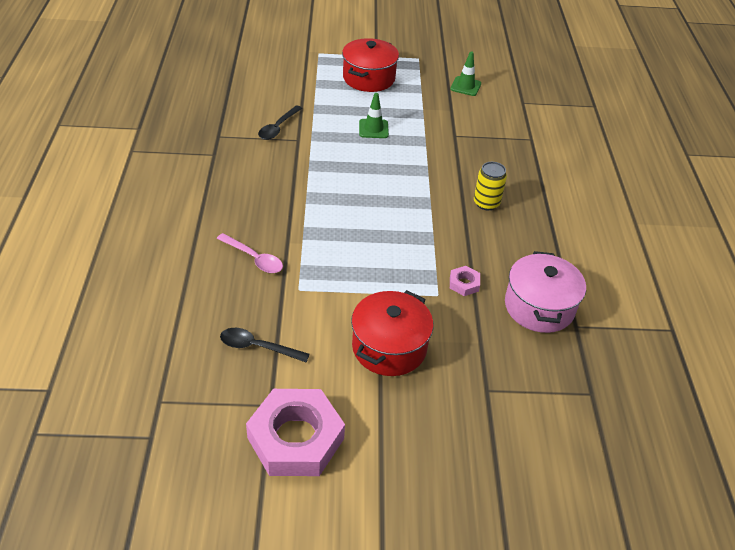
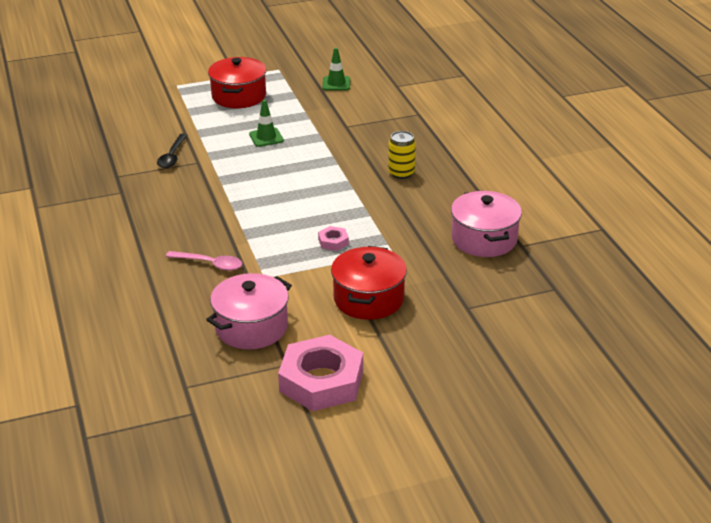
camera: 15 degrees left, 10 degrees down
(257, 347) = (251, 327): black spoon -> pink pot
(464, 283) = (411, 238): pink nut -> pink nut (333, 241)

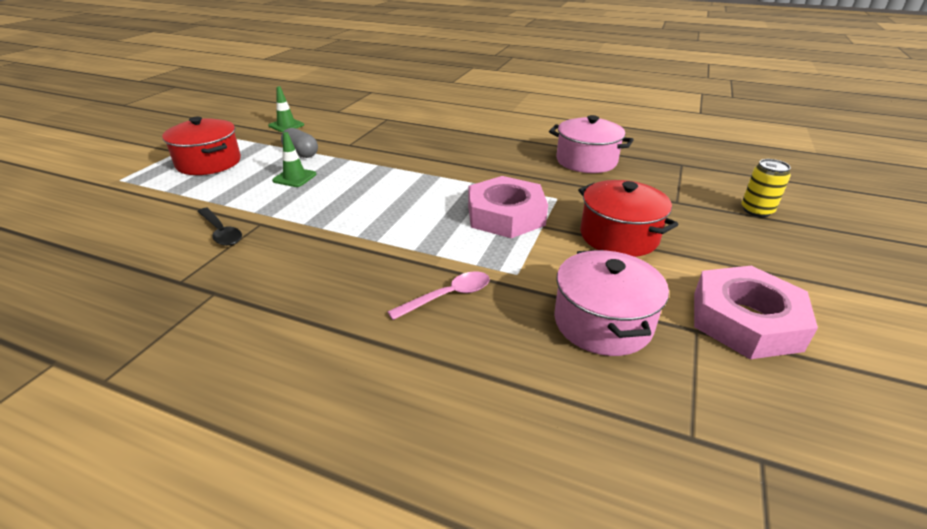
camera: 50 degrees left, 0 degrees up
(303, 118) = (301, 153): none -> grey capsule
(333, 241) = (505, 215): pink nut -> pink nut, size x2.38
(401, 173) = (451, 152): yellow can -> yellow can (756, 210)

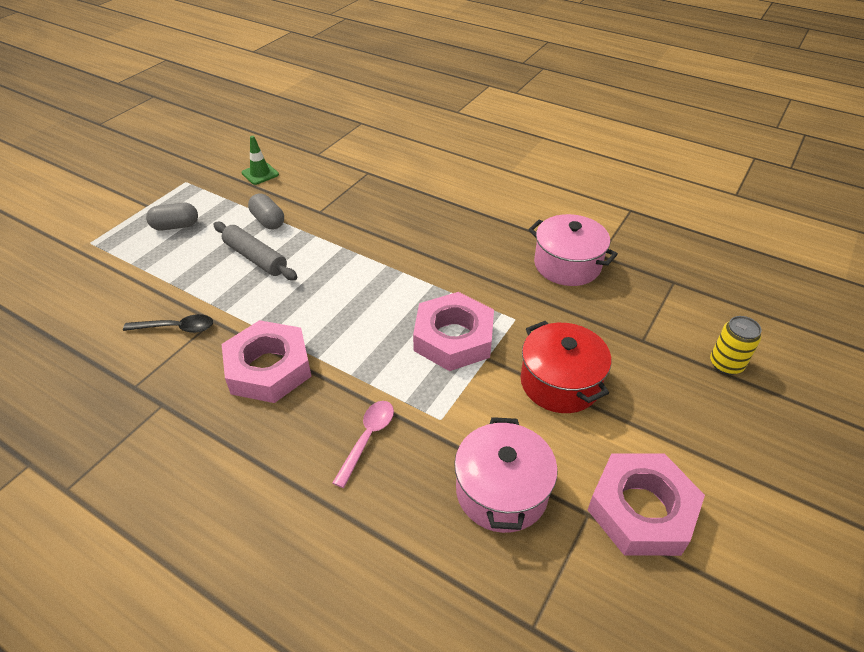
camera: 10 degrees right, 10 degrees up
(209, 163) = (175, 226): red pot -> grey capsule
(221, 232) = (176, 328): black spoon -> black spoon turned 60 degrees counterclockwise
(294, 177) = (255, 258): green traffic cone -> grey rolling pin
(327, 253) = (269, 368): none -> pink nut
(448, 296) = (367, 438): pink spoon -> pink spoon turned 45 degrees counterclockwise

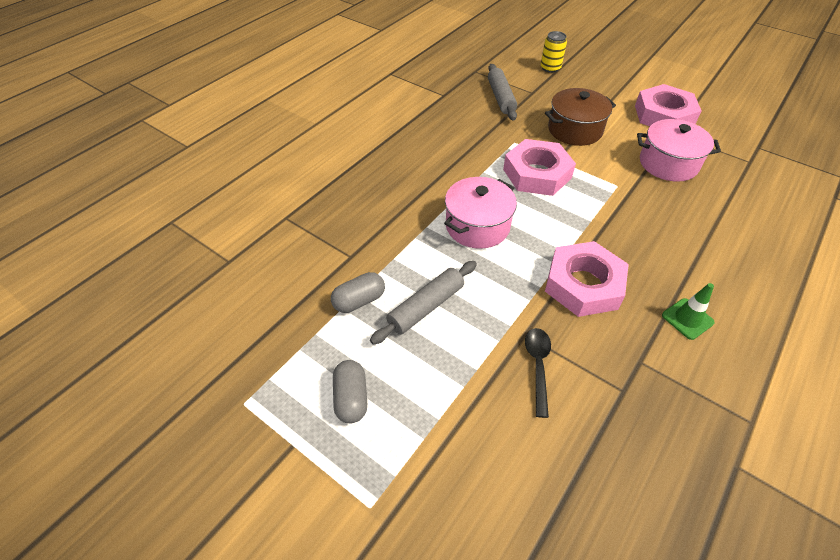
camera: 85 degrees left, 5 degrees up
(260, 174) = (254, 316): green traffic cone -> green traffic cone (687, 319)
(367, 438) = (643, 222): pink spoon -> none
(560, 382) = (575, 130): red pot -> brown pot
(567, 265) = (453, 111): pink pot -> pink pot (477, 226)
(615, 307) = (501, 98): none -> grey rolling pin

